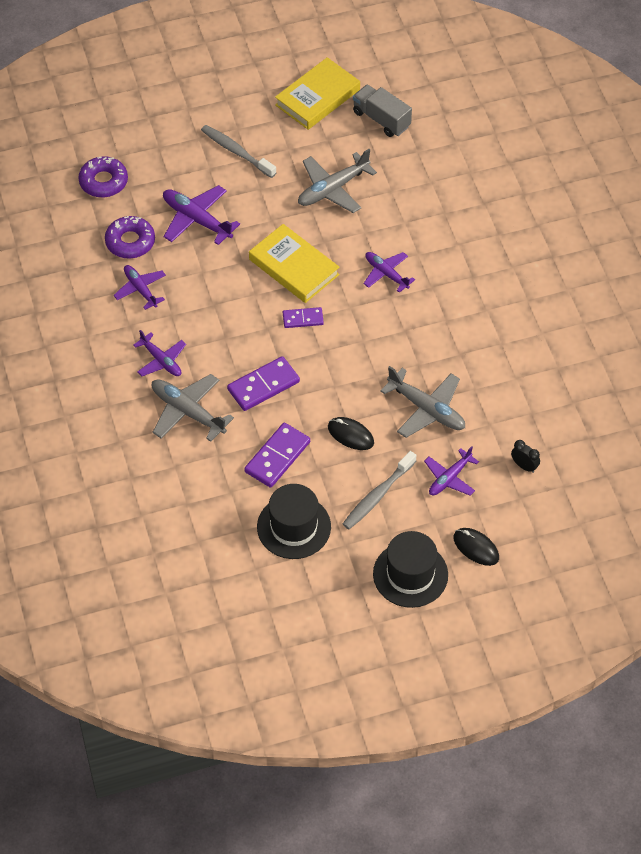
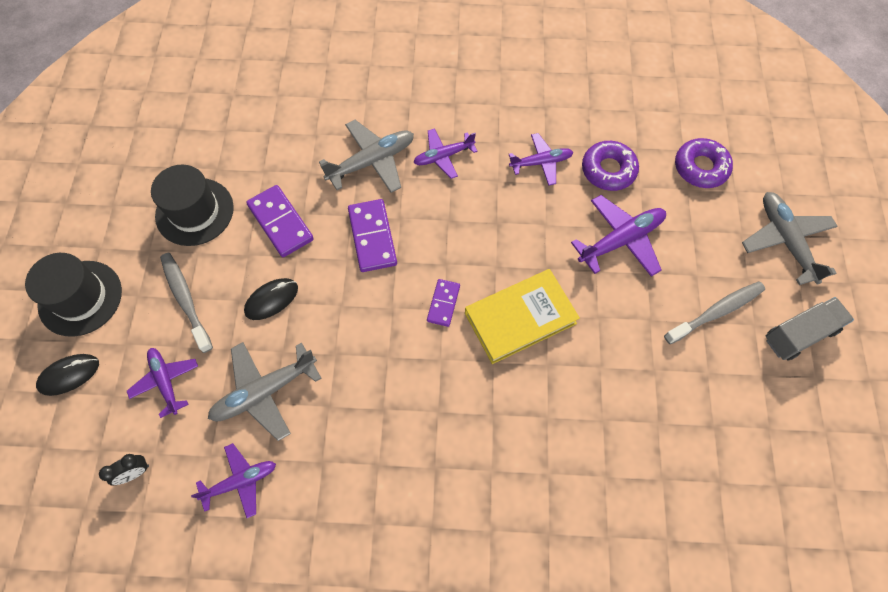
camera: 110 degrees right, 10 degrees up
(317, 97) = (792, 439): yellow book -> none
(332, 189) = (628, 403): grey plane -> grey plane (785, 240)
(381, 119) = (737, 511): grey truck -> grey truck (799, 334)
(386, 274) = (474, 419): purple plane -> purple plane (240, 481)

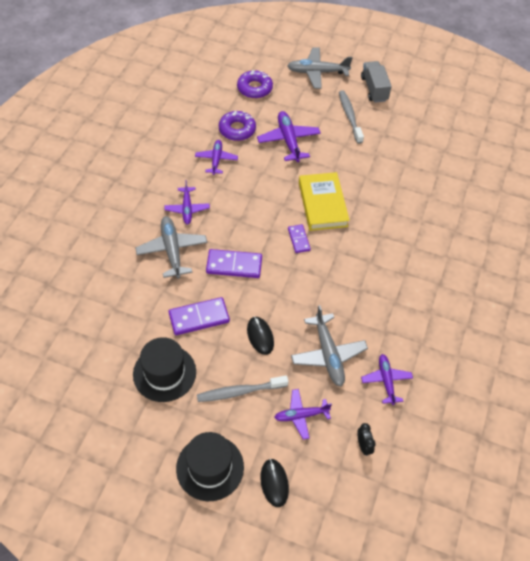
camera: 75 degrees left, 10 degrees down
(443, 303) = (298, 239): purple domino -> purple domino turned 45 degrees clockwise

